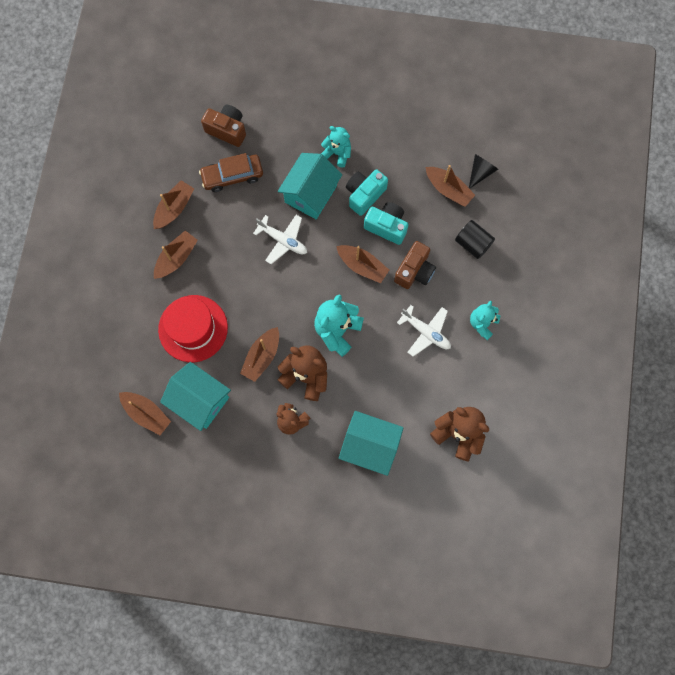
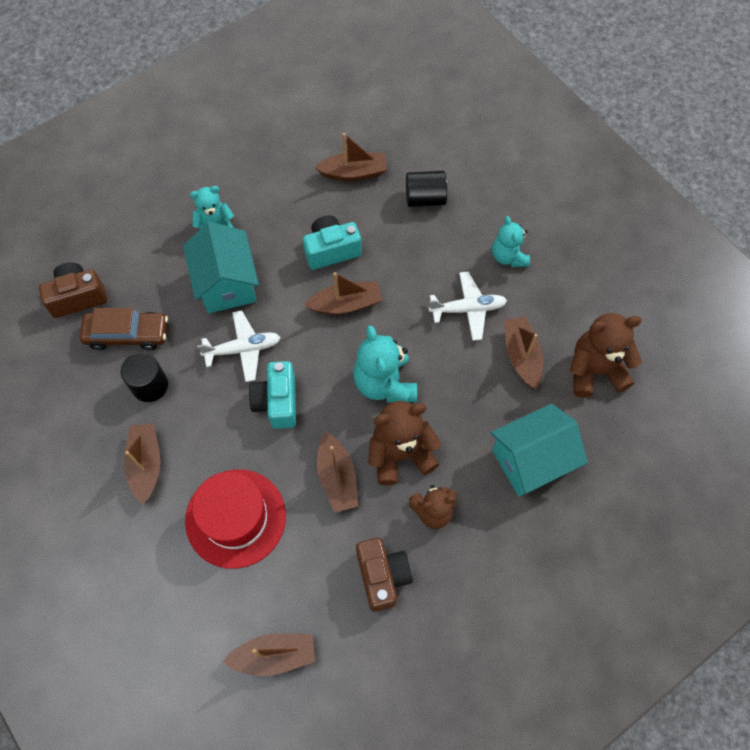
camera: 45 degrees left, 10 degrees down
(174, 208) = (94, 418): brown boat -> brown boat (521, 356)
(200, 400) = (318, 583): turquoise house -> none
(217, 216) = (150, 385): none -> black cylinder
(232, 176) = (127, 334): brown car -> brown car turned 120 degrees counterclockwise
(364, 195) = (280, 241): turquoise camera -> turquoise camera (277, 402)
(414, 271) = (399, 266): brown camera -> brown camera (382, 576)
(480, 172) = (366, 135): black cone -> none

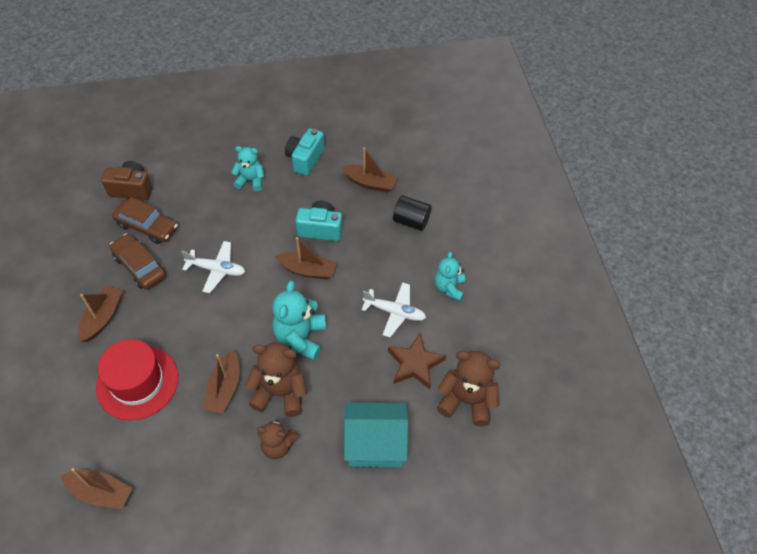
camera: 25 degrees right, 10 degrees down
(150, 385) = (140, 266): black cylinder -> brown car
(227, 284) = (234, 221): turquoise house -> none
(277, 402) = (217, 316): turquoise camera -> turquoise camera (305, 159)
(382, 576) = (212, 475): brown camera -> none
(521, 356) = (415, 364): brown boat -> brown star

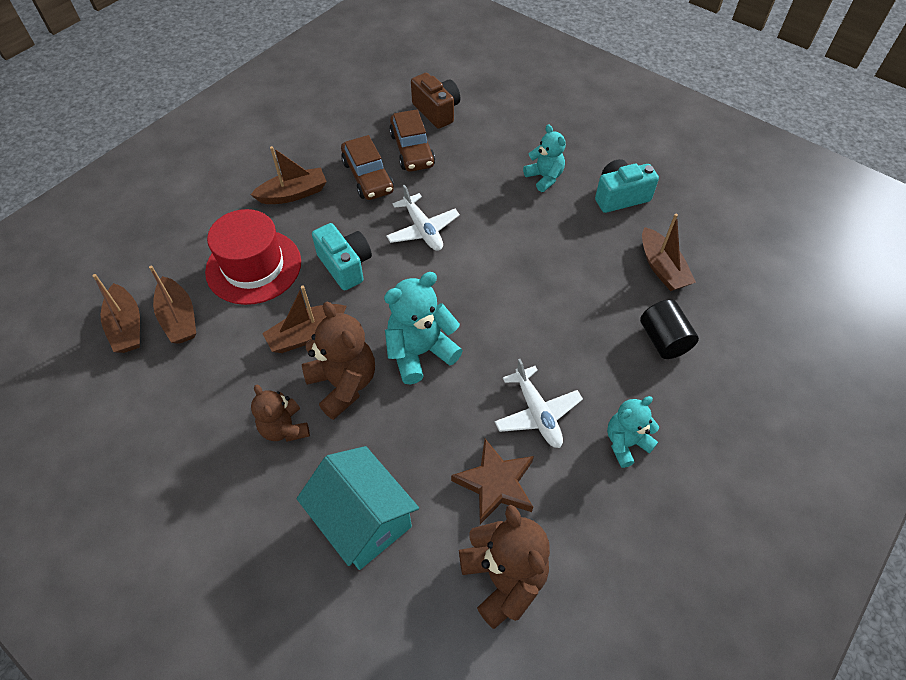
camera: 50 degrees right, 0 degrees up
(140, 266) = (368, 177): brown car -> brown car turned 150 degrees clockwise
(307, 270) = (500, 297): brown boat -> brown boat (179, 318)
(320, 229) = (558, 271): turquoise camera -> turquoise camera (345, 265)

